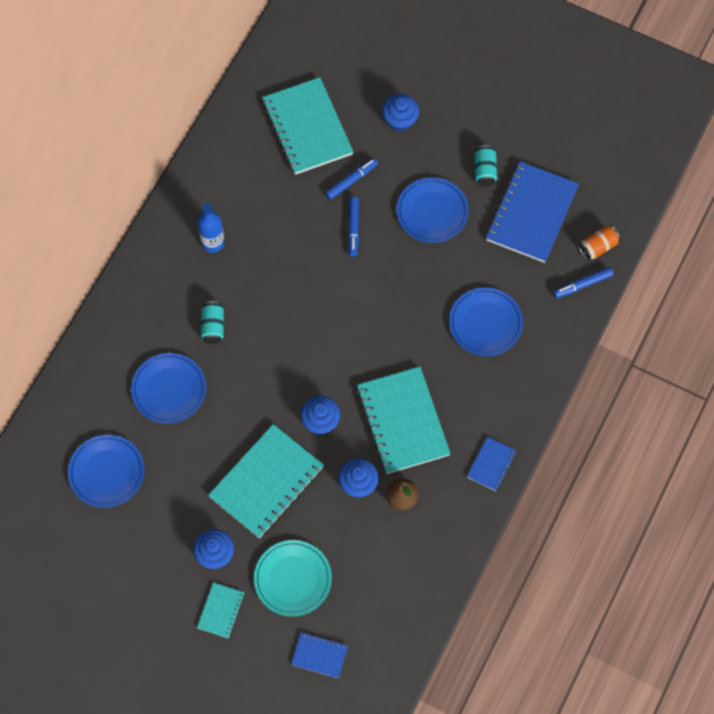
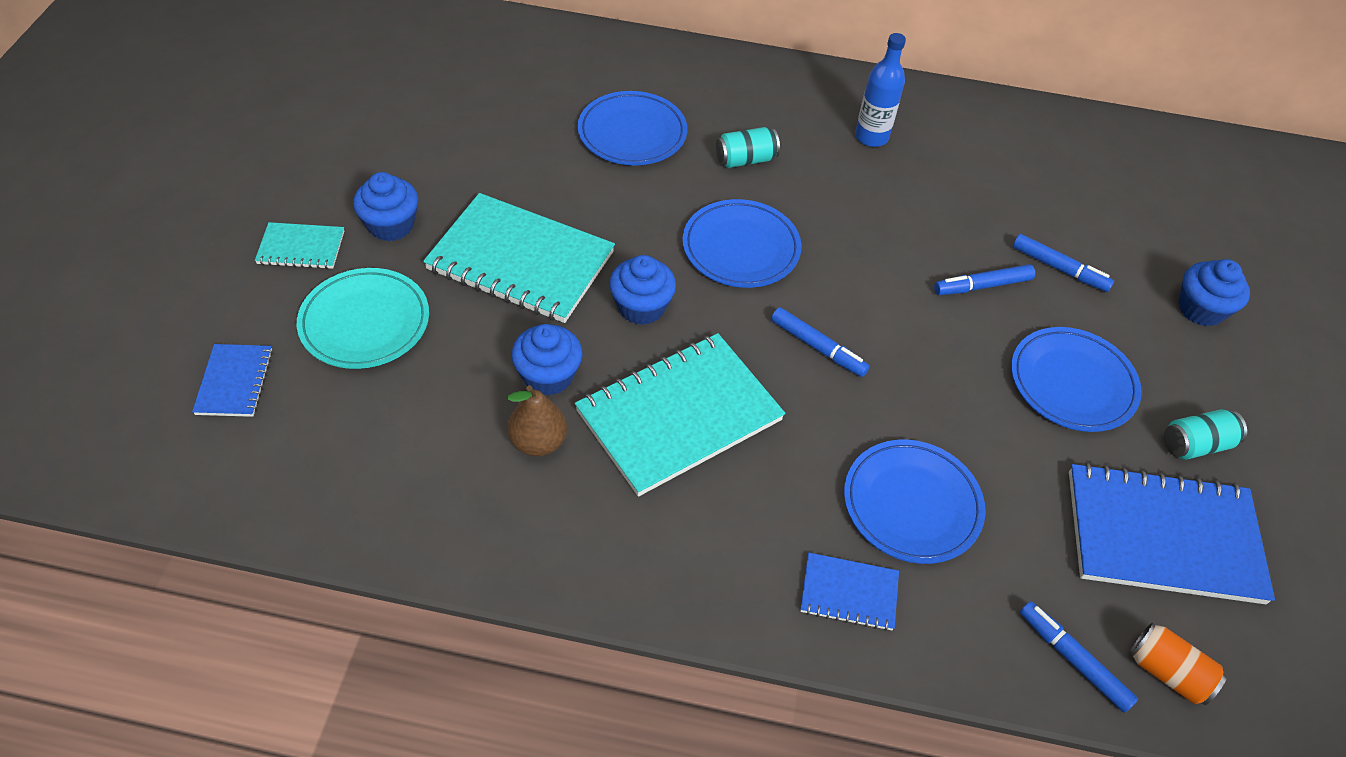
camera: 70 degrees right, 15 degrees down
(106, 472) = (491, 97): blue plate -> blue plate (741, 248)
(307, 128) = (1109, 202): turquoise notebook -> none
(374, 334) = (818, 347): none -> blue marker
(491, 464) = (641, 571): blue notebook -> blue notebook (849, 593)

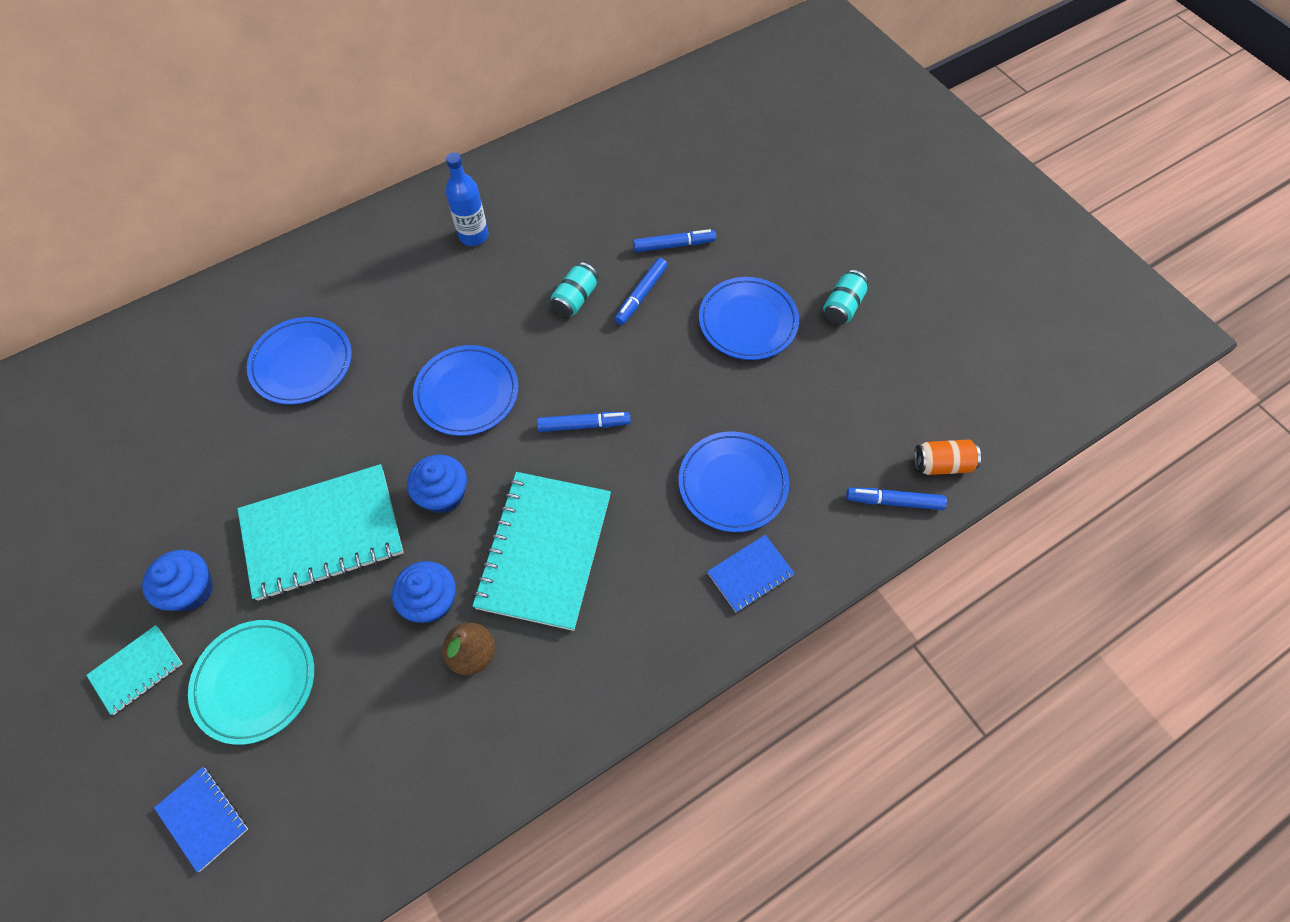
camera: 40 degrees left, 10 degrees up
(745, 159) = (405, 321): turquoise can -> turquoise can (575, 299)
(1162, 536) = (874, 382): blue notebook -> none
(1200, 309) = (772, 210): blue cupcake -> none

